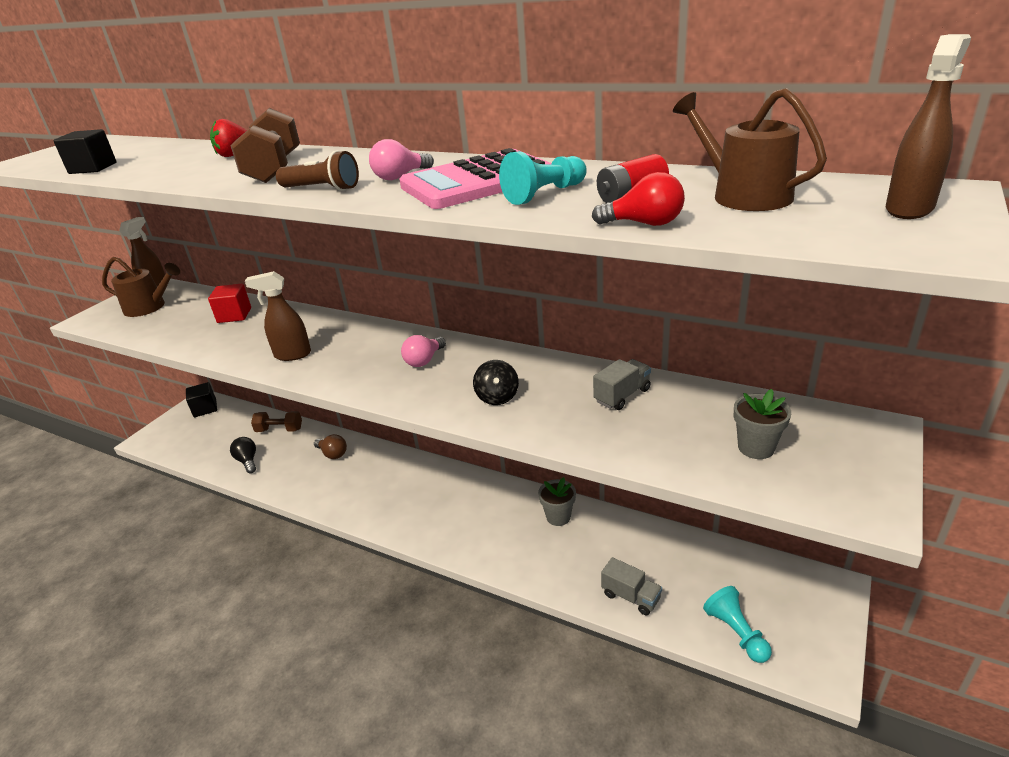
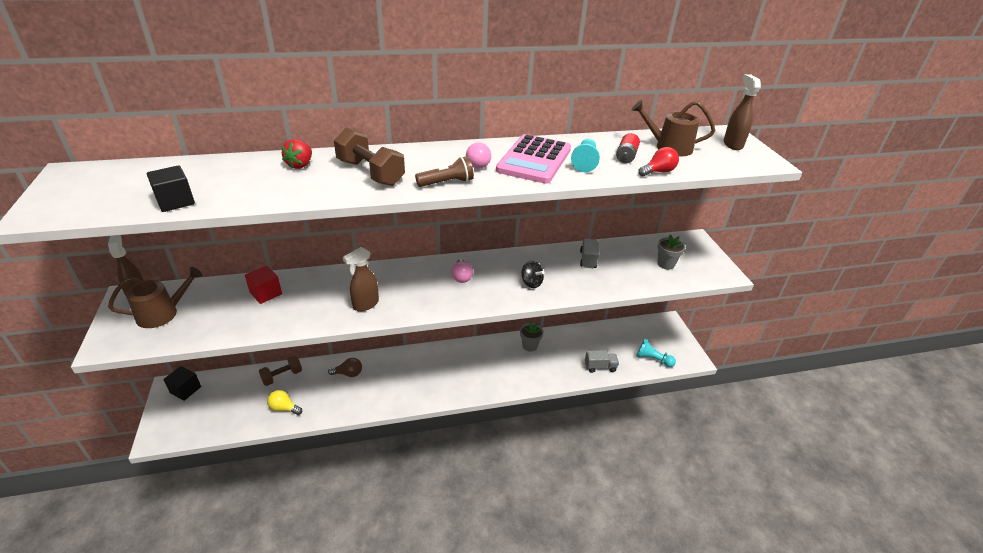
camera: 45 degrees left, 5 degrees up
(248, 461) = (284, 408): black light bulb -> yellow light bulb

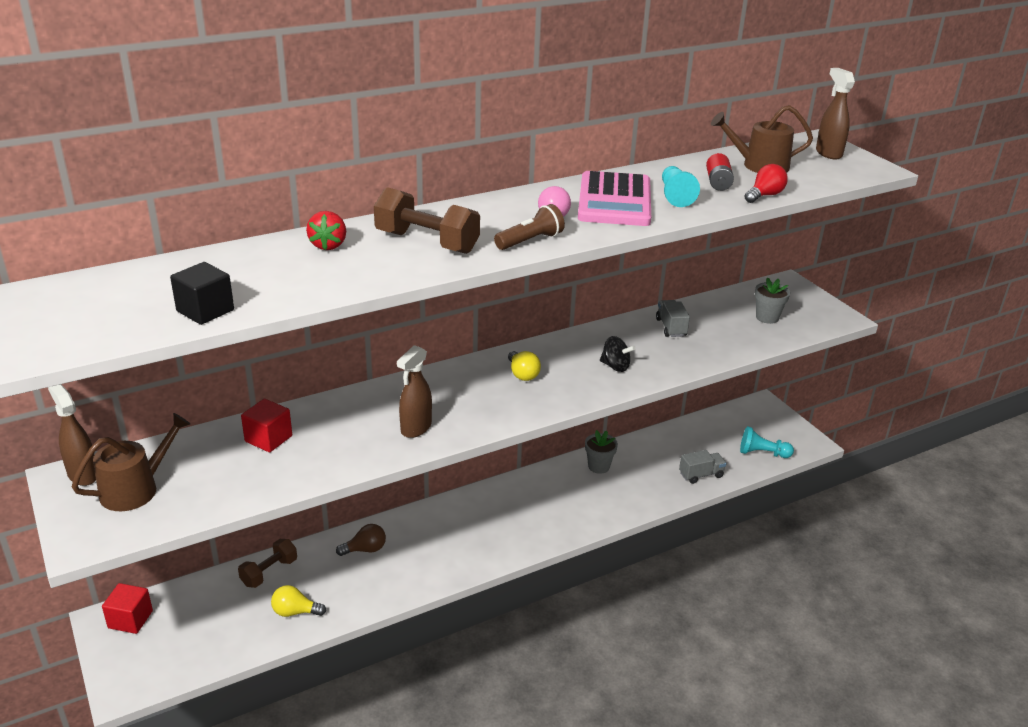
camera: 15 degrees left, 5 degrees down
(185, 390) = (130, 619): black cube -> red cube
(461, 277) = (522, 374): pink light bulb -> yellow light bulb

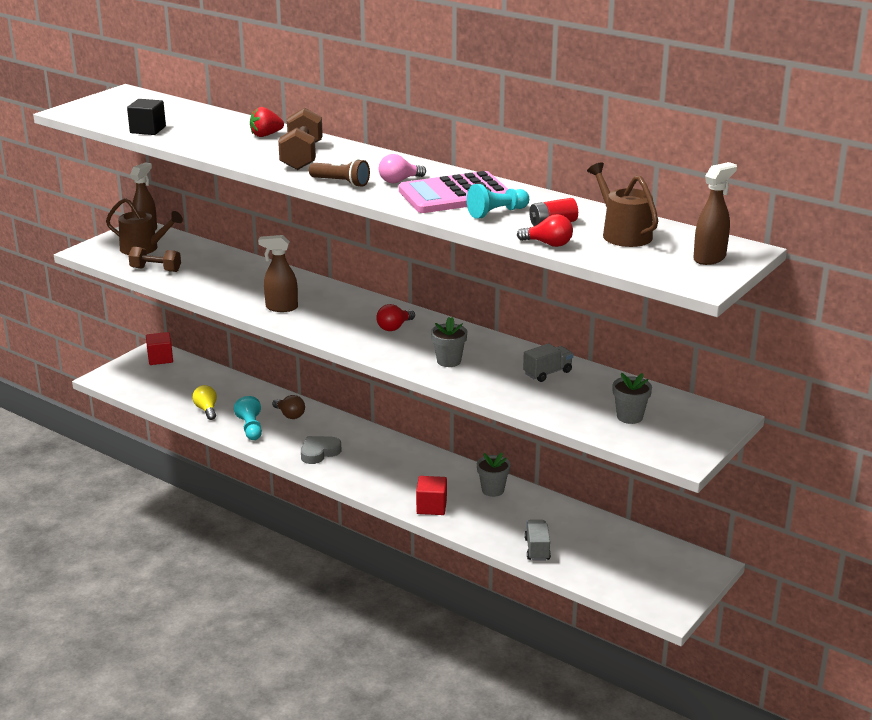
camera: 65 degrees right, 5 degrees down
(268, 438) = (226, 267): red cube -> red cube (431, 507)
(269, 572) = (237, 388): brown dumbbell -> brown dumbbell (156, 269)
(457, 551) = (319, 452): none -> grey heart
(522, 374) = (394, 327): yellow light bulb -> red light bulb
(615, 366) = (449, 361): black spinning top -> grey flower pot
(701, 475) = (537, 549): grey truck -> grey truck turned 135 degrees counterclockwise
(762, 453) = (613, 581): turquoise pawn -> turquoise pawn (250, 428)

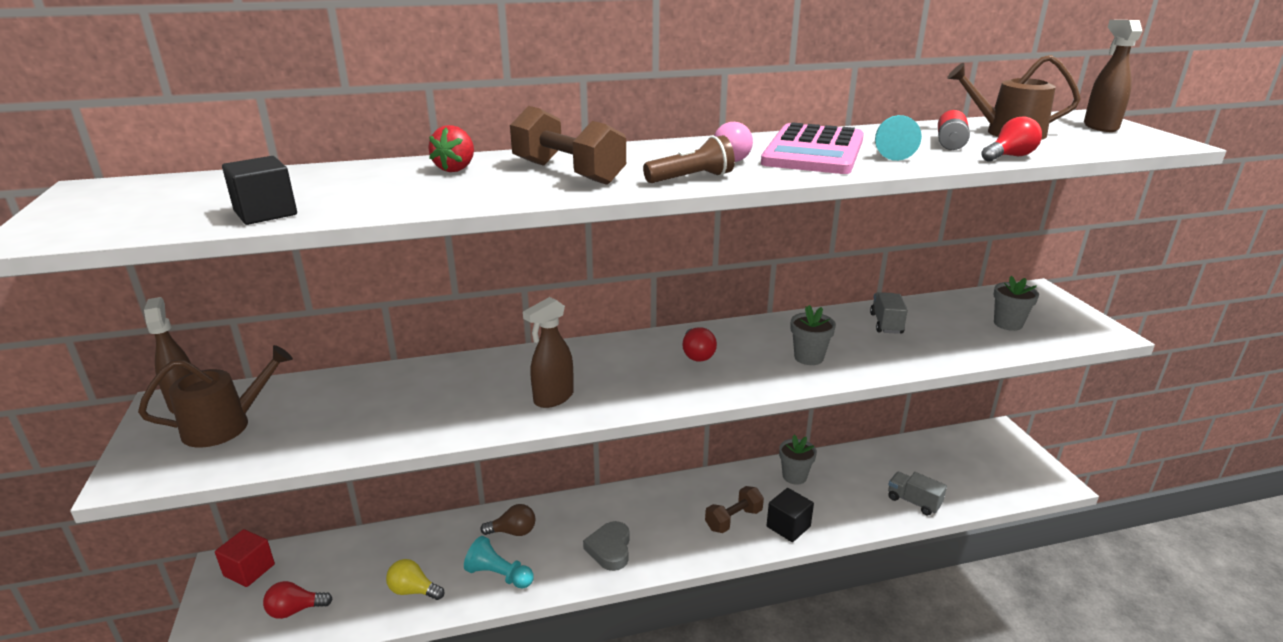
camera: 50 degrees left, 0 degrees up
(153, 386) = (295, 610): none -> red light bulb
(156, 269) = (299, 441): brown dumbbell -> brown dumbbell (733, 519)
(431, 507) = (788, 526): red cube -> black cube

